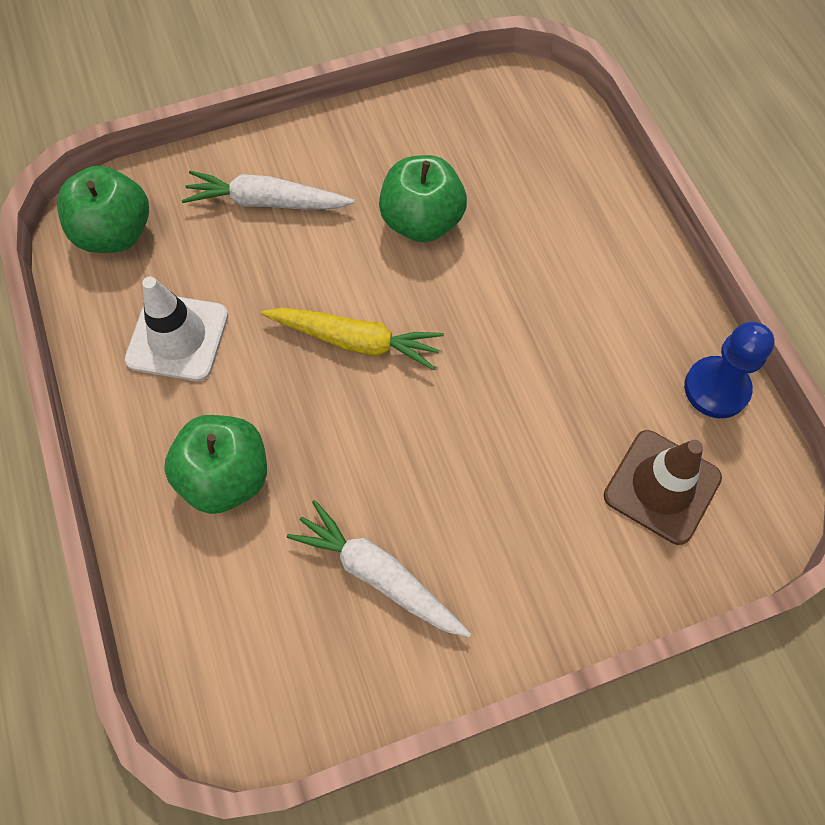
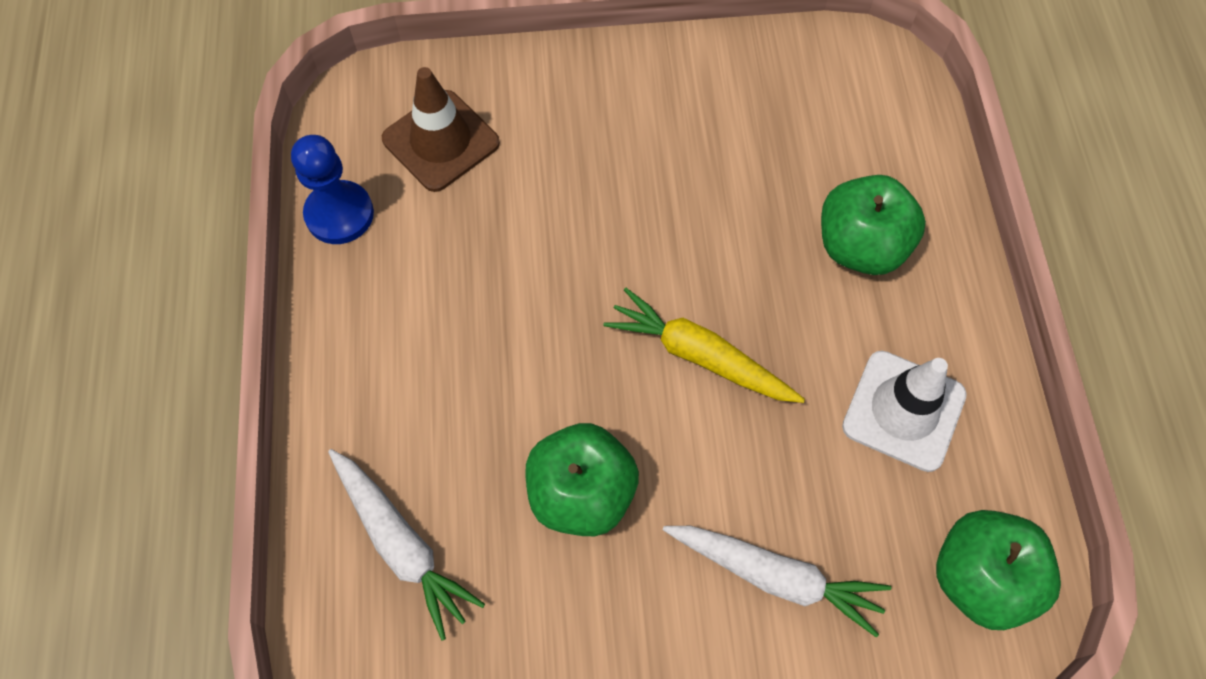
camera: 165 degrees left, 0 degrees up
(379, 575) = (727, 130): white carrot -> white carrot (401, 544)

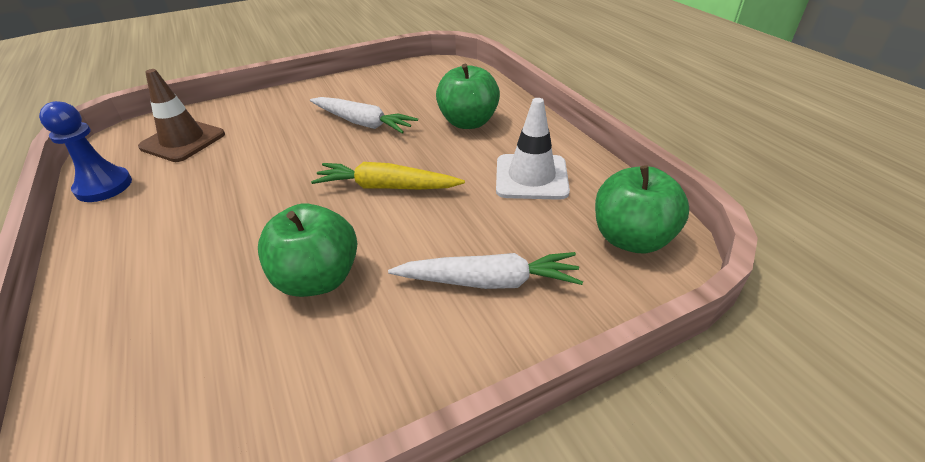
camera: 20 degrees left, 25 degrees down
(401, 544) = (154, 360): white carrot -> white carrot (362, 123)

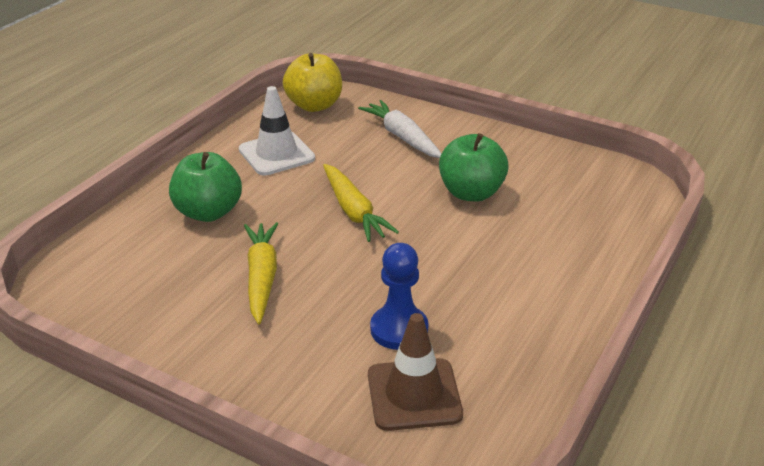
camera: 125 degrees left, 5 degrees down
(104, 186) = (531, 384): blue pawn -> blue pawn (399, 329)
(362, 123) = (262, 277): white carrot -> yellow carrot
(631, 239) = (314, 105): green apple -> yellow apple

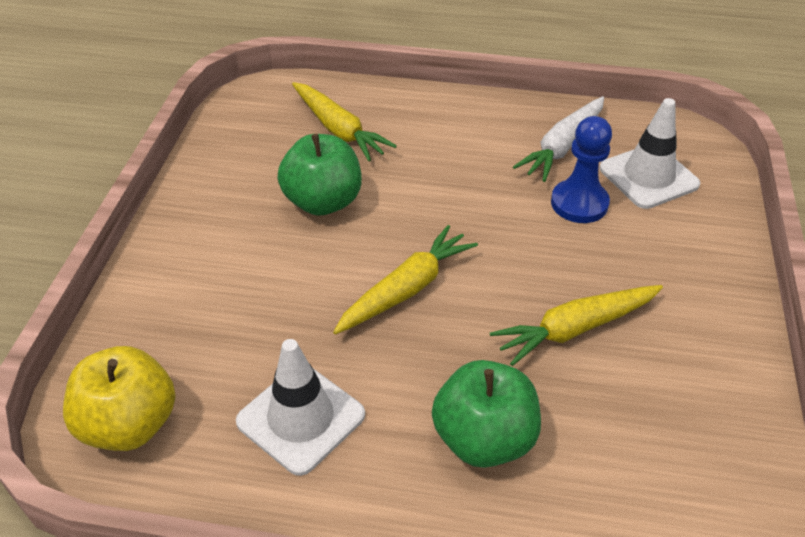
camera: 110 degrees left, 10 degrees up
(402, 137) = (208, 290): white carrot -> white carrot (562, 146)
(414, 394) = (648, 176): brown traffic cone -> white traffic cone
(568, 217) = (338, 130): none -> yellow carrot

